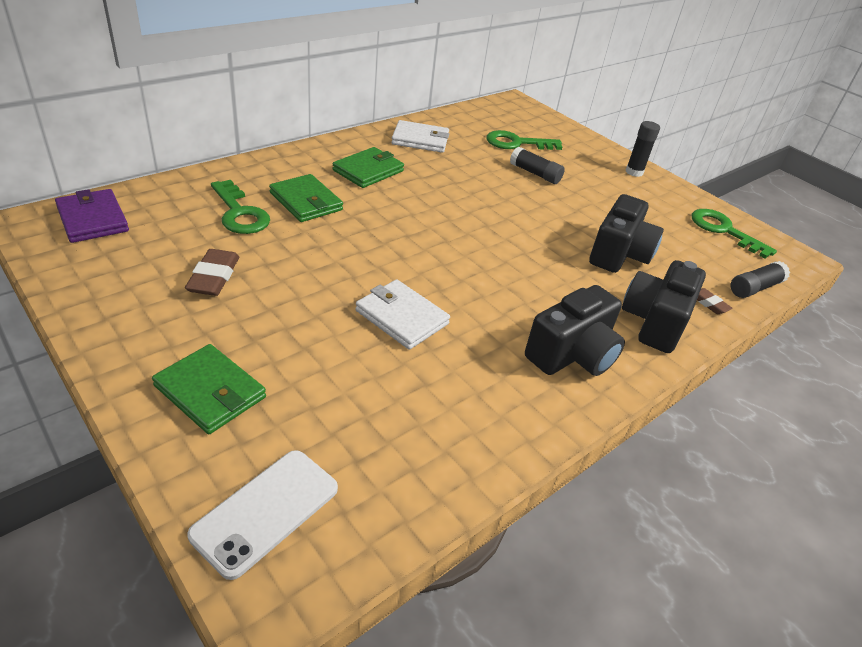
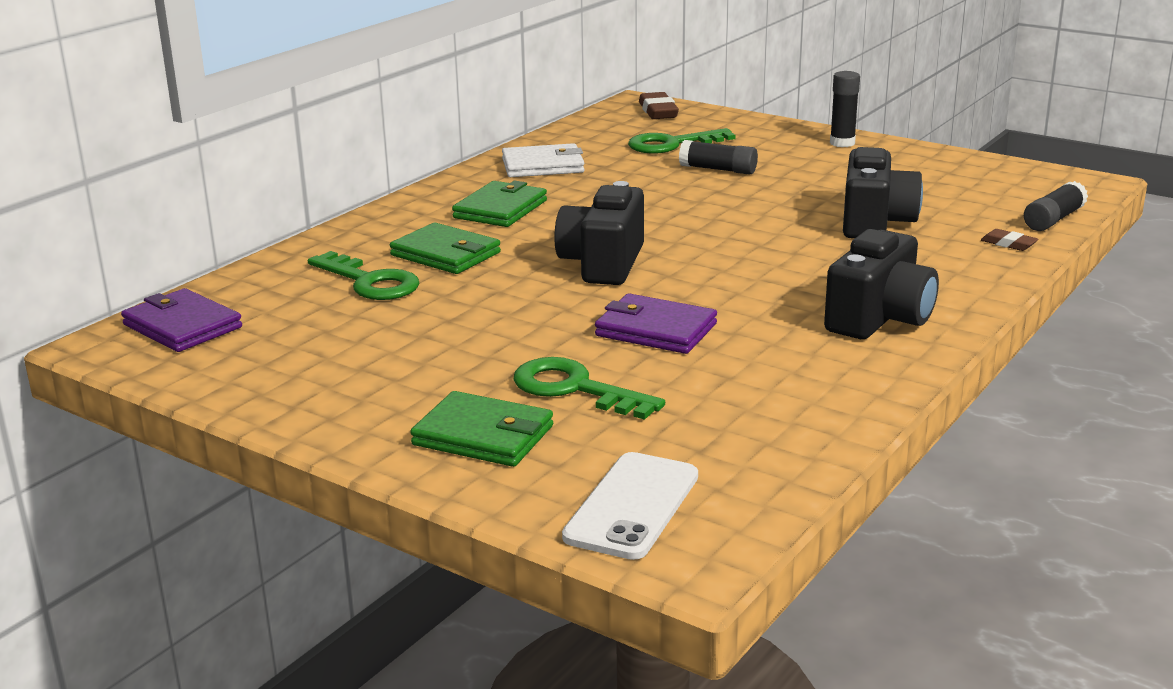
camera: 10 degrees left, 15 degrees down
(214, 277) = (393, 344): brown eraser -> brown eraser (658, 111)
(401, 317) = (655, 330): white wallet -> purple wallet
(655, 322) = (956, 272): black camera -> black camera (603, 264)
(723, 230) = (987, 176): green key -> green key (575, 389)

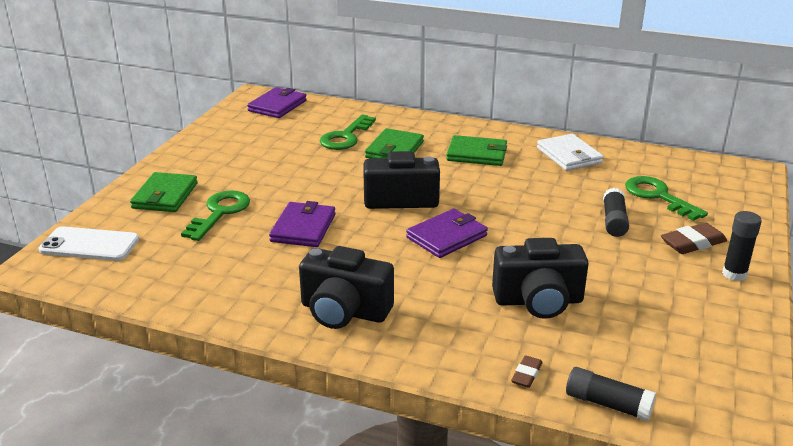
camera: 75 degrees right, 5 degrees up
(658, 111) = (736, 182): brown eraser -> brown eraser (693, 243)
(718, 248) = (446, 236): none -> purple wallet

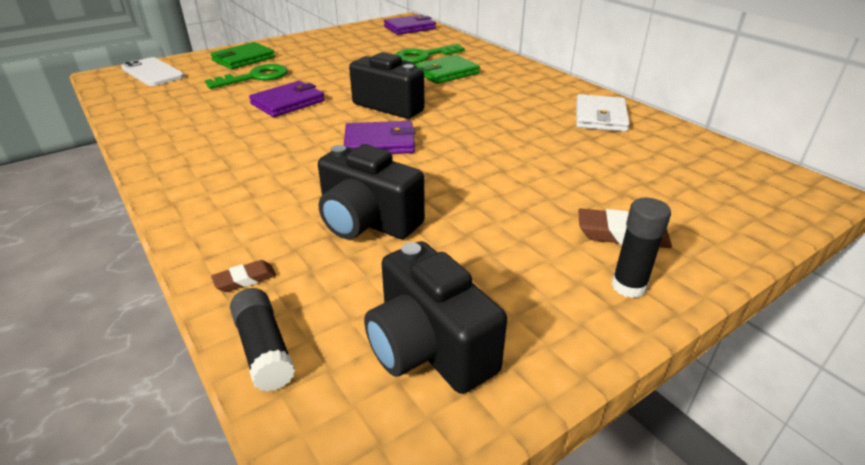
camera: 35 degrees right, 5 degrees up
(344, 311) = (209, 166): black camera -> black camera (429, 347)
(477, 154) = (511, 93): green wallet -> none
(614, 221) = (560, 183): black glue stick -> none
(658, 196) = (647, 177): green key -> none

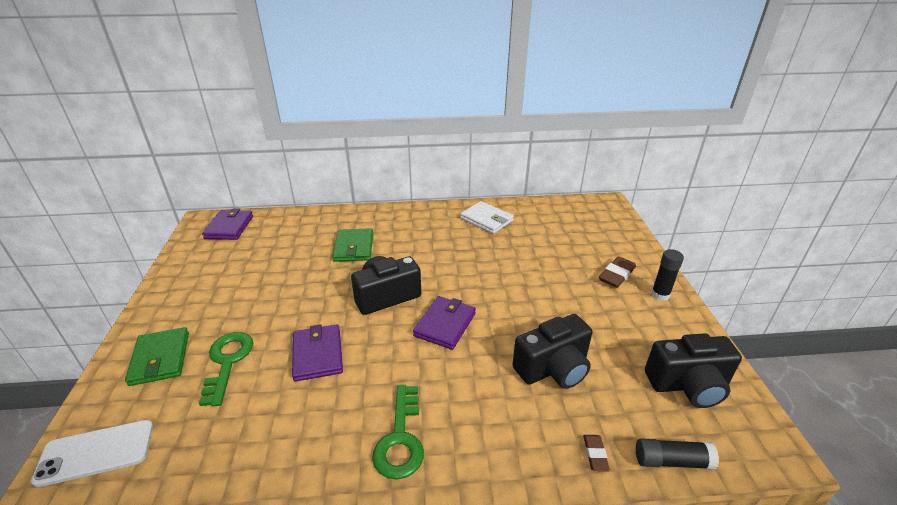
camera: 60 degrees left, 0 degrees up
(424, 56) = (306, 245): green key -> green key (400, 439)

